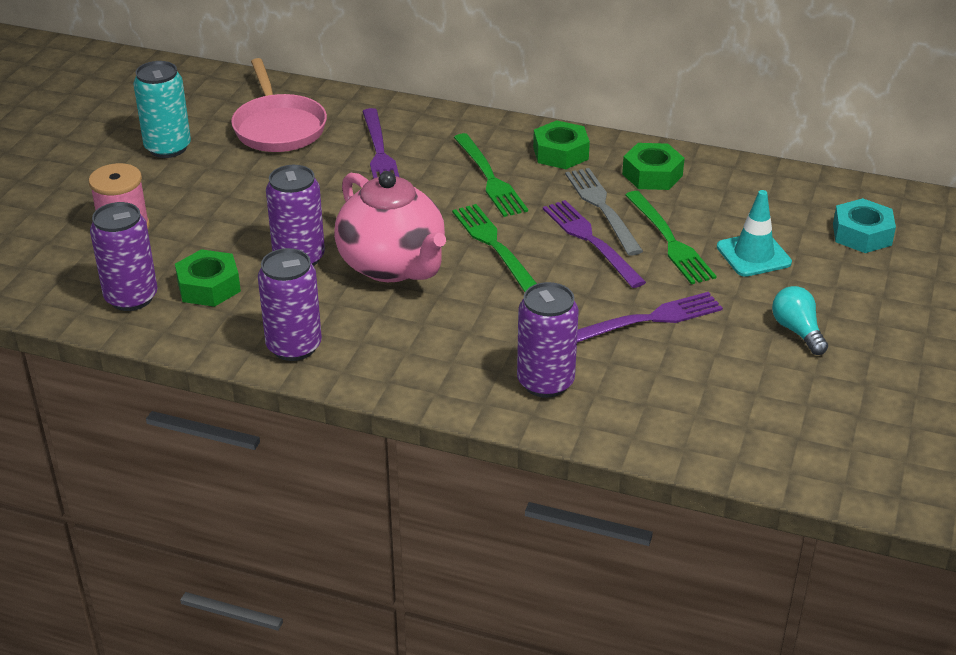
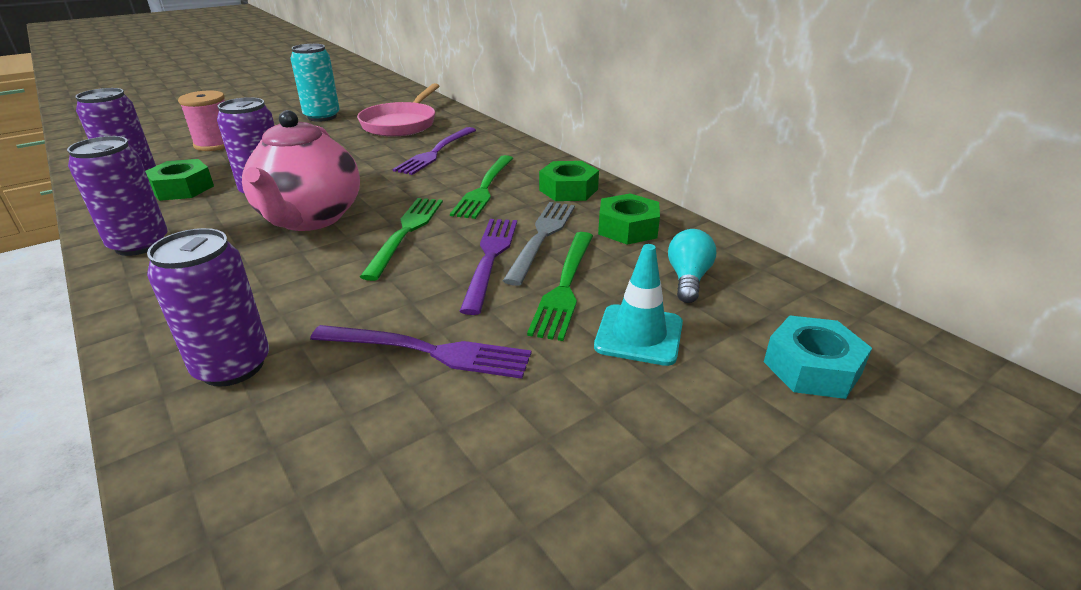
camera: 35 degrees right, 5 degrees down
(797, 331) = (579, 451): turquoise light bulb -> turquoise light bulb (688, 279)

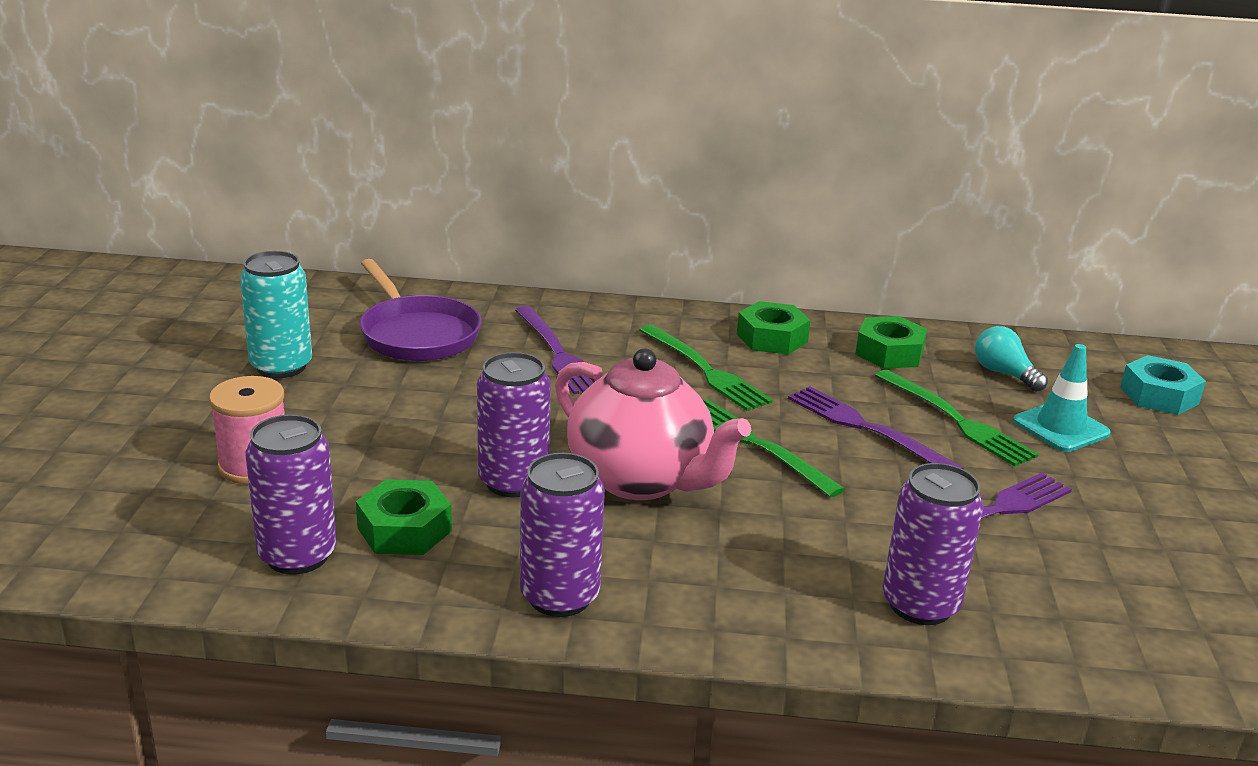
camera: 50 degrees left, 5 degrees down
(401, 124) = (417, 334): pink pan -> purple pan
(542, 237) = (856, 392): grey fork -> none

